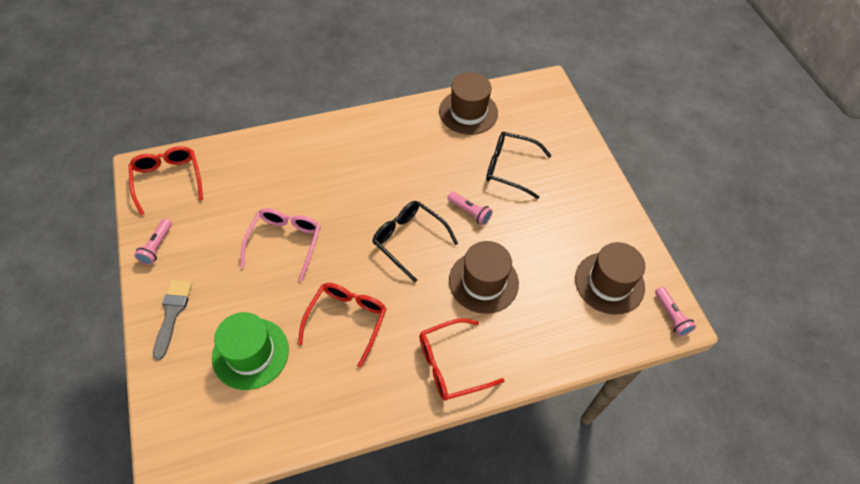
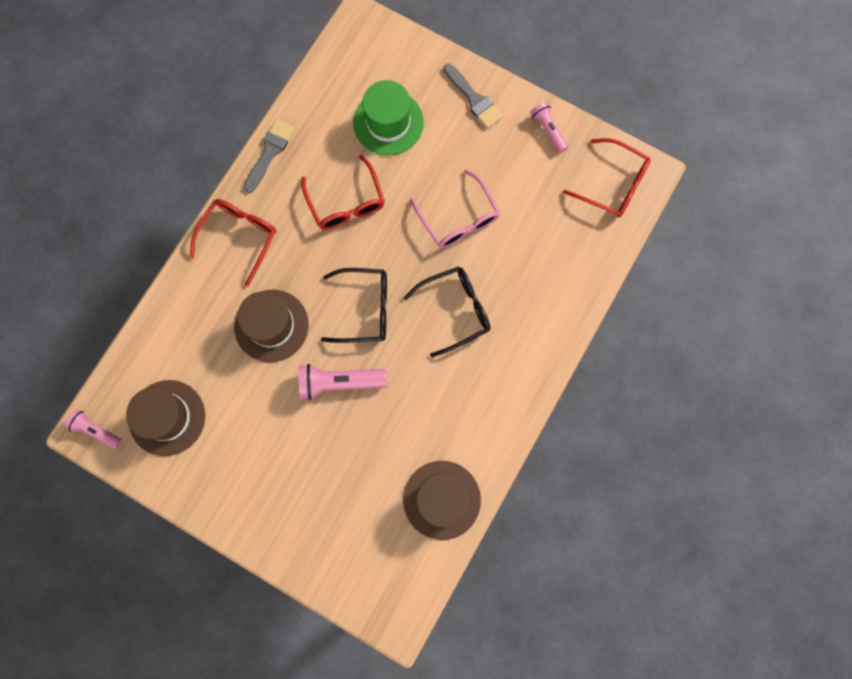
camera: 140 degrees right, 20 degrees up
(363, 414) = (270, 152): none -> grey brush
(469, 212) = (339, 382): pink flashlight -> pink flashlight, size x1.60
(509, 168) = (345, 465): black glasses -> black glasses (455, 310)

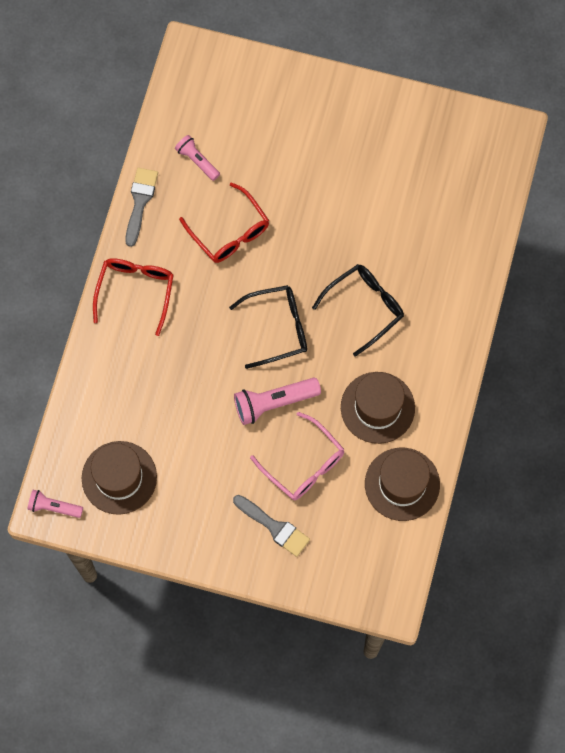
camera: 15 degrees left, 5 degrees down
(271, 325) = (192, 366): brown hat -> brown hat (377, 407)
(388, 122) = (248, 144): green hat -> none
(459, 219) = (343, 220): pink glasses -> pink glasses (304, 464)
(474, 99) = (325, 100): grey brush -> grey brush (274, 527)
(548, 130) = (405, 113): pink flashlight -> pink flashlight (197, 161)
(613, 184) = (482, 150): red glasses -> none

